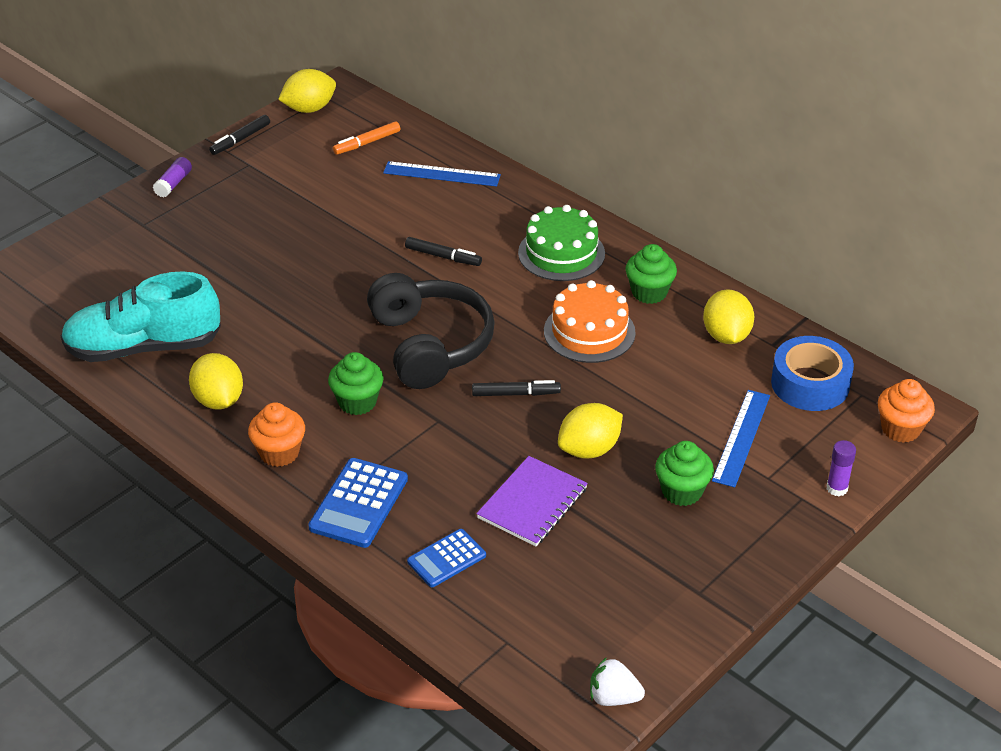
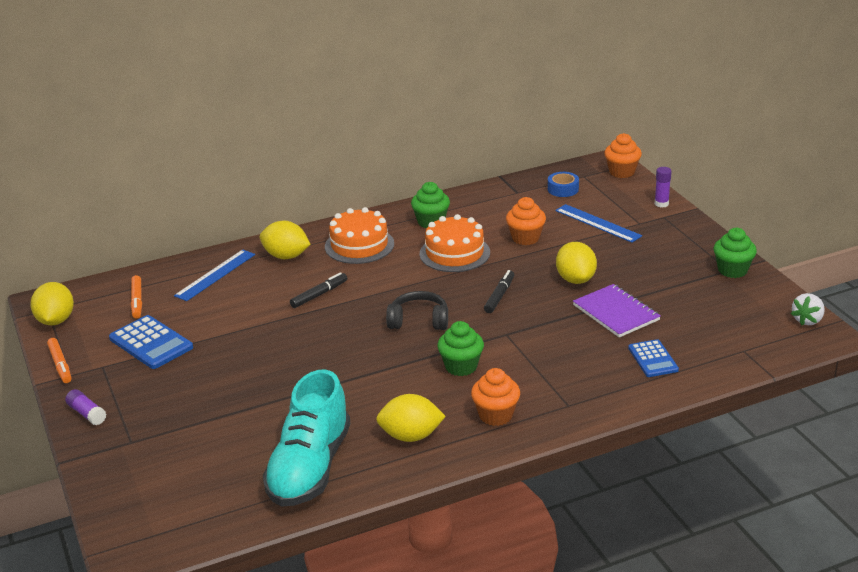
camera: 65 degrees left, 10 degrees down
(240, 140) = (60, 365): black marker -> orange marker
(359, 503) = (575, 387): blue calculator -> blue calculator (151, 343)
(430, 345) = (419, 321): black headphones -> black headphones, size x0.57
(561, 253) = (359, 245): green cake -> orange cake
(661, 381) = (525, 238): none -> orange cupcake
(682, 491) = (635, 255): green cupcake -> green cupcake (732, 270)
(726, 336) = (497, 205): yellow lemon -> yellow lemon (286, 256)
(810, 384) = (563, 189): blue tape -> blue tape, size x0.58

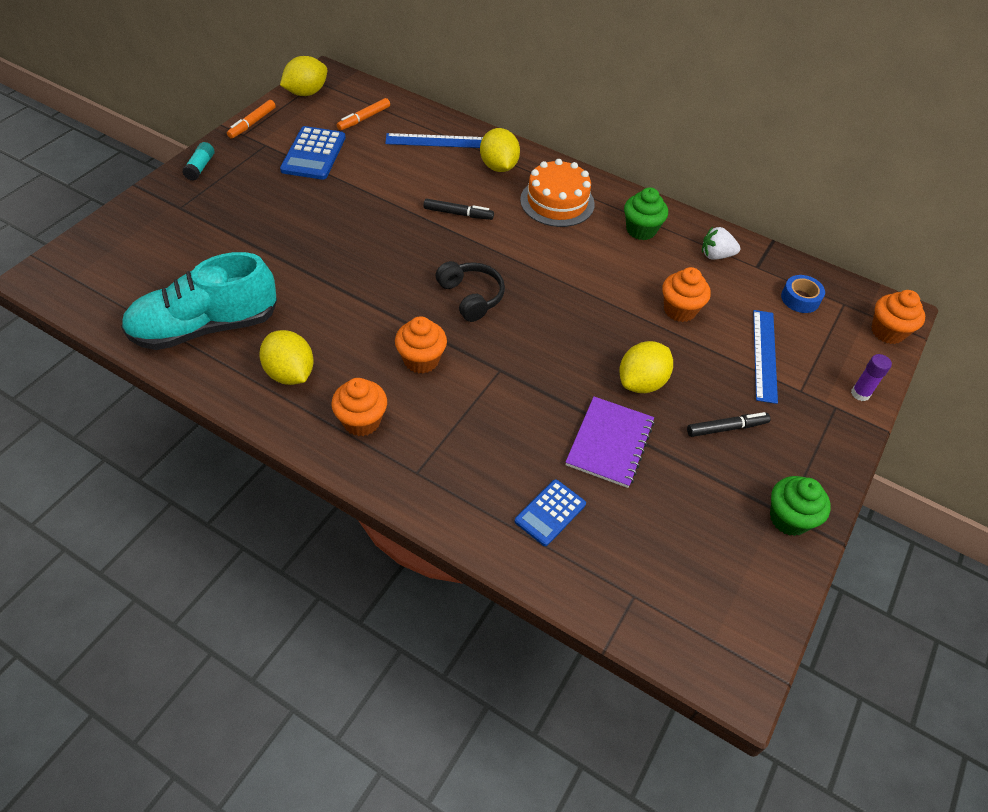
camera: 50 degrees right, 20 degrees up
(87, 414) = (200, 167): purple glue stick -> turquoise glue stick
(454, 253) = (604, 270): orange cake -> none
(461, 366) = (421, 360): green cupcake -> orange cupcake
(499, 296) = (560, 336): black marker -> black marker (726, 428)
(807, 320) = (752, 642): white strawberry -> white strawberry (716, 255)

